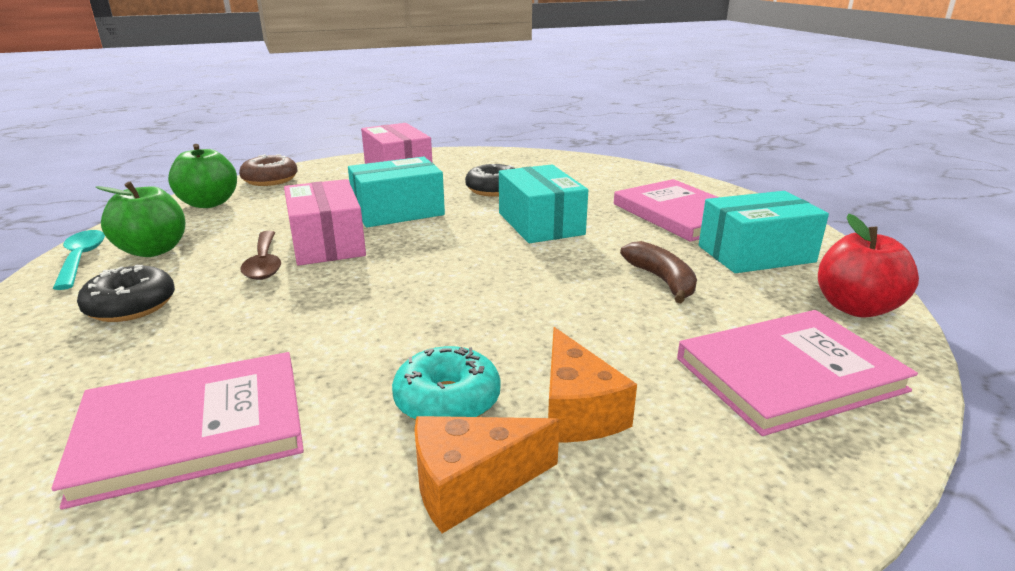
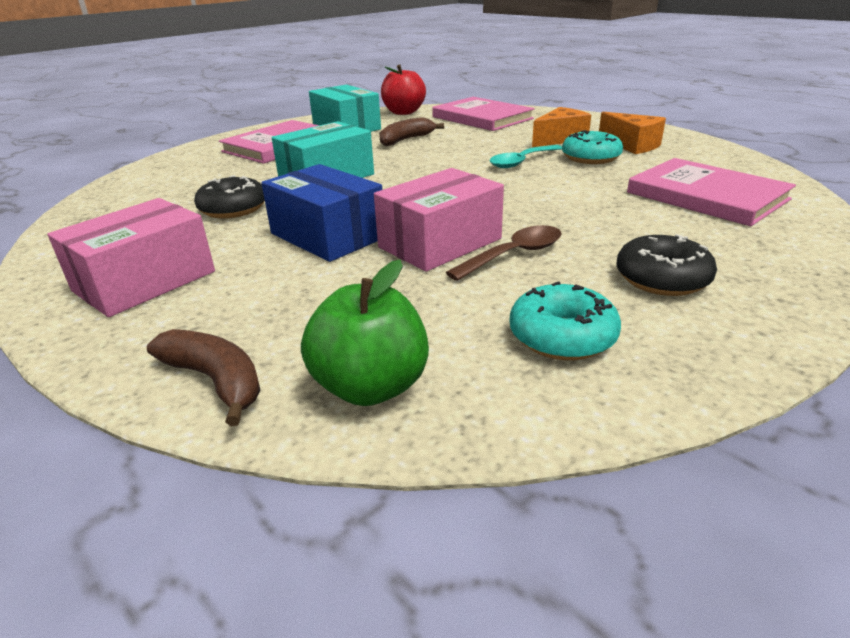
camera: 110 degrees left, 5 degrees up
(81, 259) = (647, 381): turquoise spoon -> turquoise spoon (521, 162)
(153, 250) = (562, 336): green apple -> turquoise donut
(270, 180) = (216, 381): brown donut -> brown banana
(398, 211) = (327, 235): turquoise box -> blue box

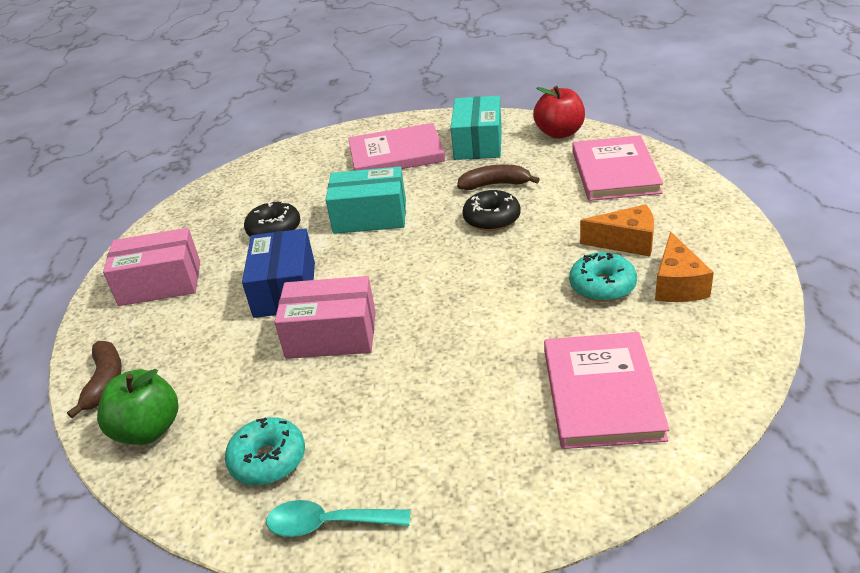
camera: 45 degrees right, 5 degrees up
(514, 255) = (353, 374): brown spoon -> none
(521, 162) = (534, 263): turquoise spoon -> turquoise spoon (328, 524)
(662, 279) = (398, 455): black donut -> black donut (492, 219)

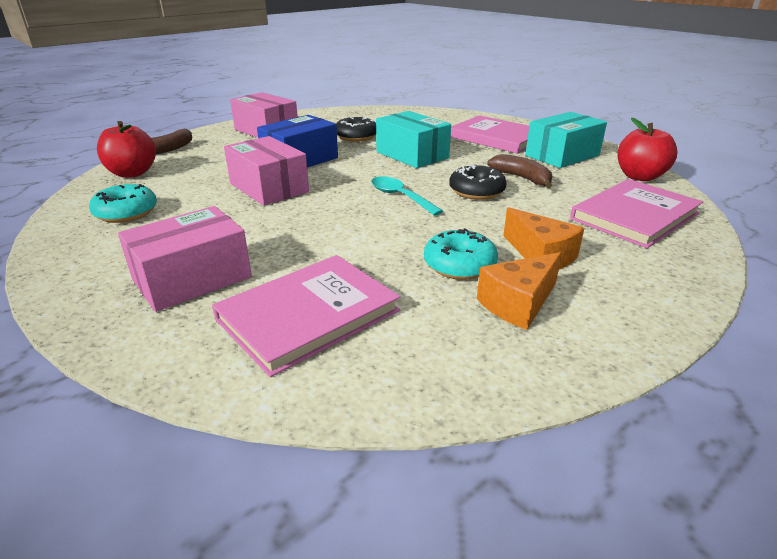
camera: 45 degrees right, 5 degrees down
(148, 430) = (132, 173): green apple -> red apple
(328, 524) = (72, 253): turquoise spoon -> turquoise spoon (400, 197)
(476, 445) = (192, 279): none -> pink box

